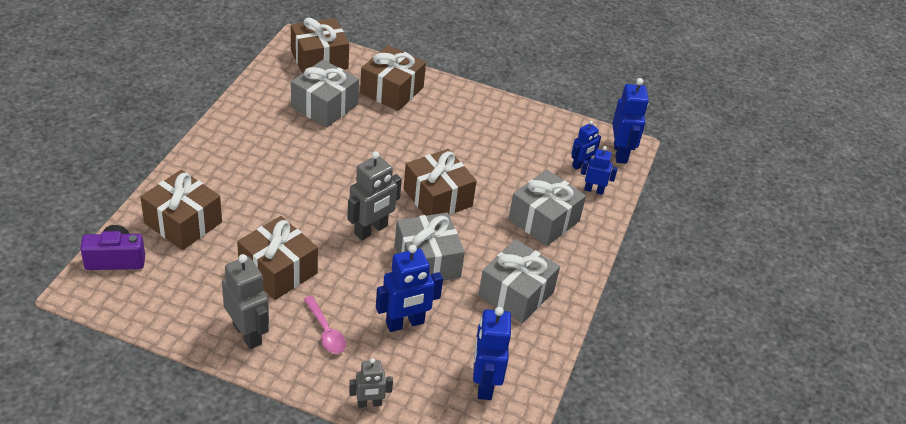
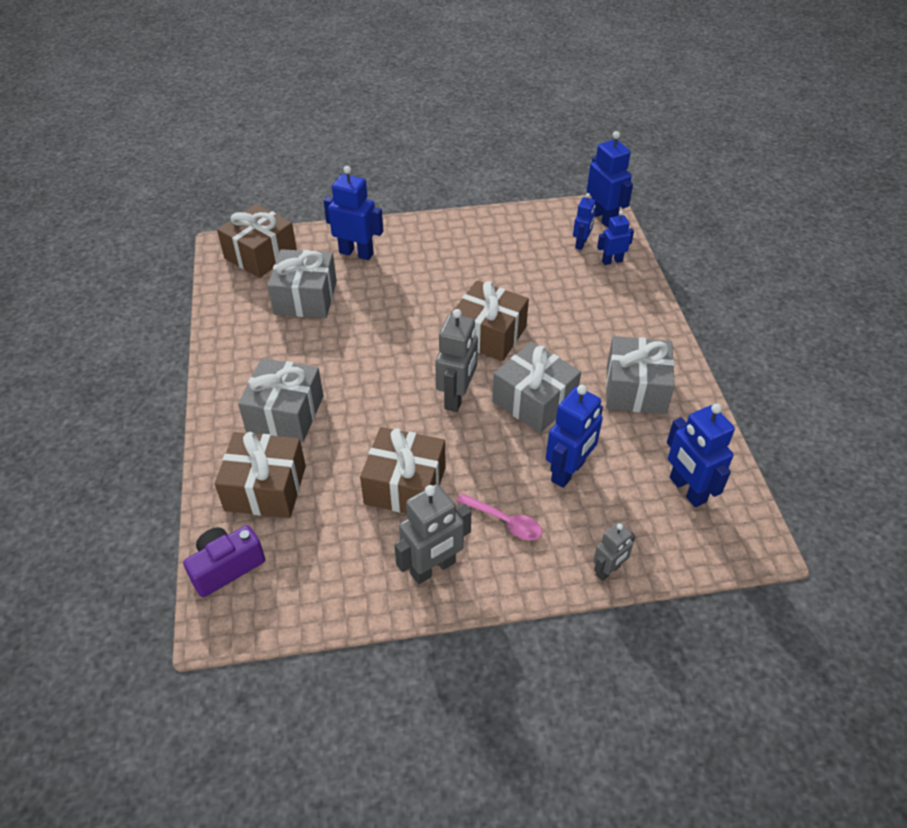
camera: 25 degrees left, 5 degrees up
(248, 334) = (433, 568): grey robot -> grey robot turned 120 degrees clockwise
(392, 90) = (356, 253): brown gift -> blue robot
(544, 220) = (596, 309): grey gift -> grey gift (285, 413)

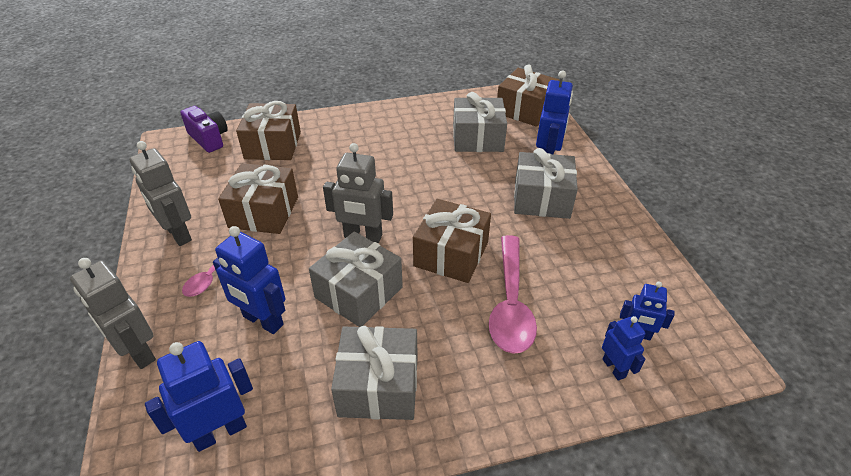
camera: 85 degrees right, 5 degrees down
(285, 413) = (344, 144): grey gift -> grey gift (541, 199)
(550, 304) = (510, 304): none -> pink spoon
(603, 218) = (706, 360): blue robot -> none
(608, 571) = (138, 352): grey robot -> grey robot, size x1.67

